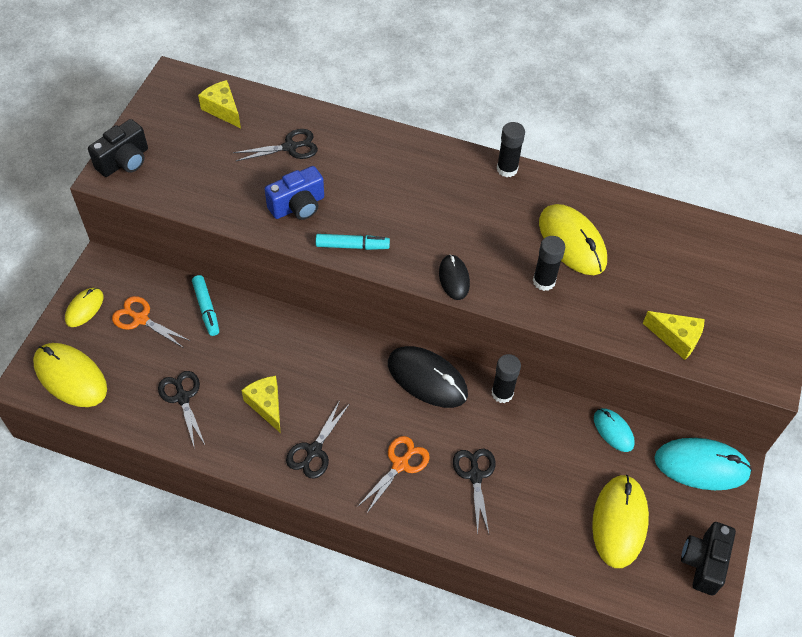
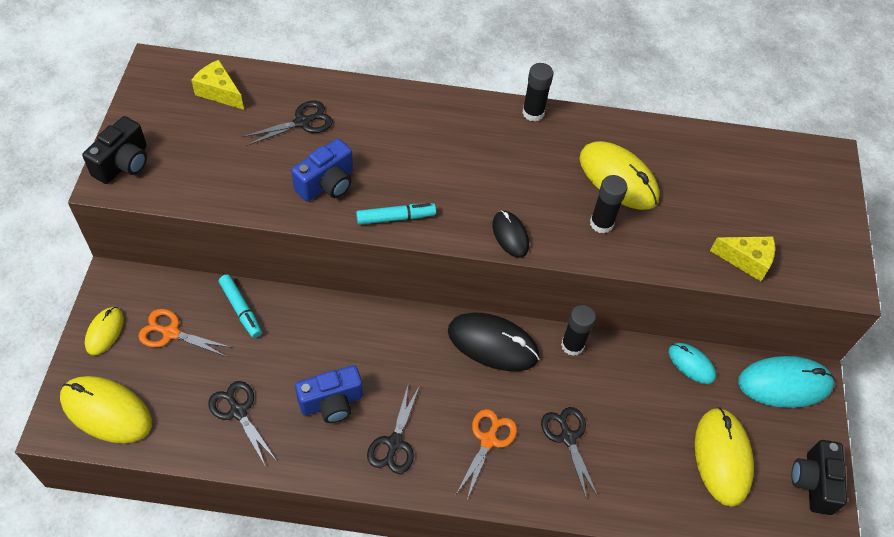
camera: 15 degrees left, 0 degrees up
(266, 405) = (331, 403): yellow cheese -> blue camera

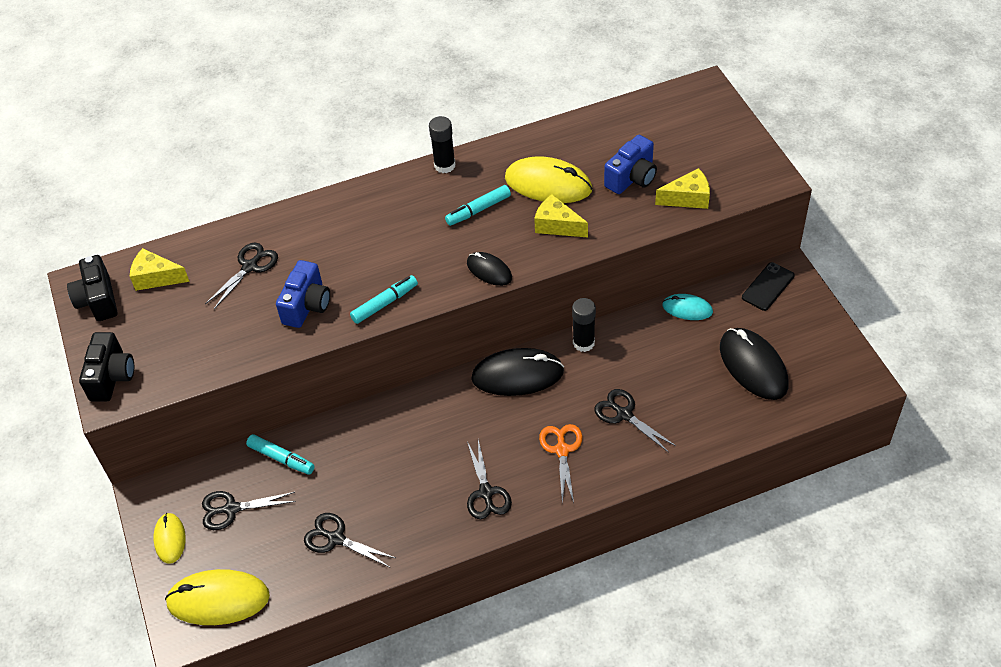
camera: 20 degrees left, 5 degrees down
(171, 333) = (231, 509): orange scissors -> black scissors
(331, 403) = (412, 490): blue camera -> blue camera (632, 178)
(537, 171) = (478, 210): none -> turquoise marker
(601, 223) = (557, 225): black glue stick -> yellow cheese
(722, 457) = (753, 366): yellow mouse -> black mouse
(784, 383) = (768, 286): turquoise mouse -> black phone
(813, 483) = (832, 348): black camera -> black camera (98, 300)

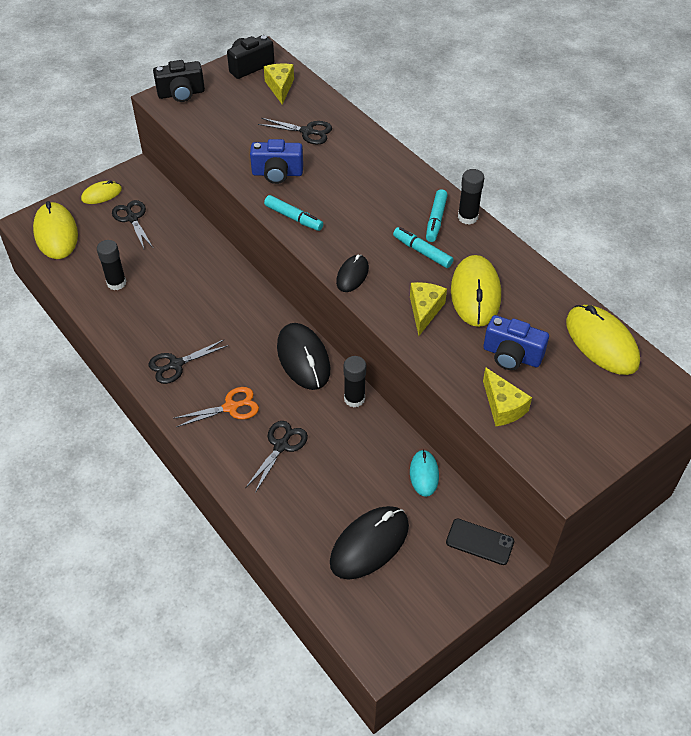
camera: 70 degrees right, 0 degrees up
(281, 458) = (182, 232): turquoise marker -> turquoise marker (436, 220)
(336, 538) = (116, 283): black scissors -> black glue stick
(635, 116) = (601, 342): none -> yellow mouse

